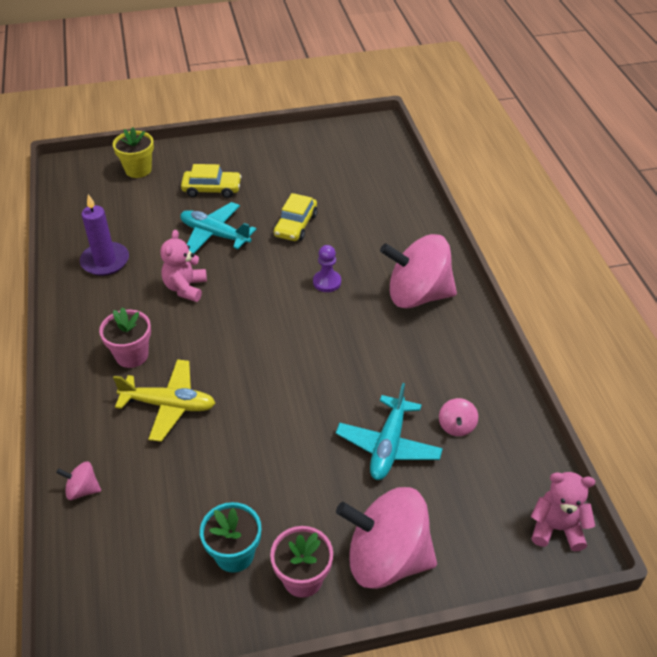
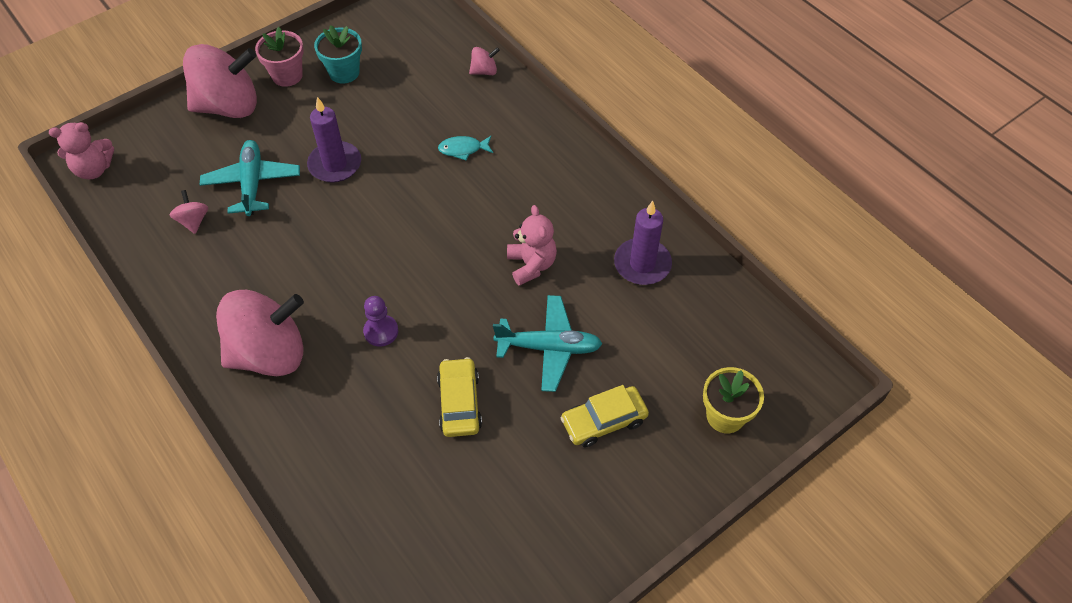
camera: 155 degrees right, 10 degrees up
(132, 355) = (529, 178): pink flower pot -> none
(169, 405) = (463, 149): yellow plane -> turquoise fish
(299, 436) = (335, 164): none -> purple candle

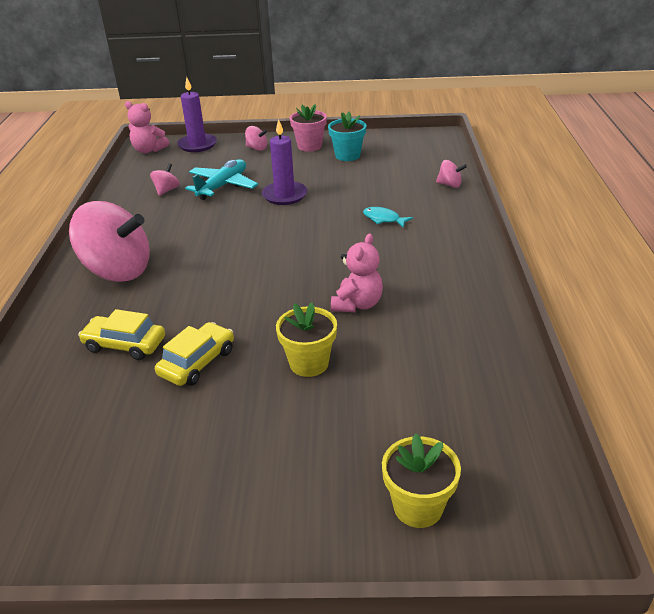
camera: 40 degrees right, 20 degrees down
(229, 106) = (257, 148): pink spinning top -> pink spinning top, size x0.42
(381, 331) = (199, 292): purple pawn -> none
(549, 348) = (309, 363): turquoise plane -> yellow flower pot
(604, 421) = (294, 441): yellow car -> yellow car (125, 344)
(642, 264) = (457, 346): purple candle -> purple candle (197, 145)

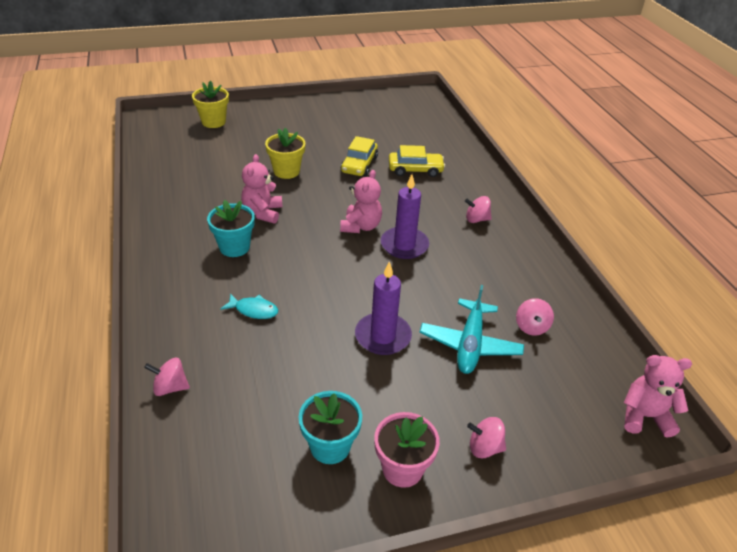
camera: 160 degrees right, 5 degrees up
(118, 271) = (476, 219): pink spinning top -> pink spinning top, size x0.42
(197, 145) = (586, 444): purple candle -> purple candle (404, 245)
(250, 277) = (361, 226): none -> pink teddy bear
(396, 269) = (234, 247): none -> turquoise flower pot

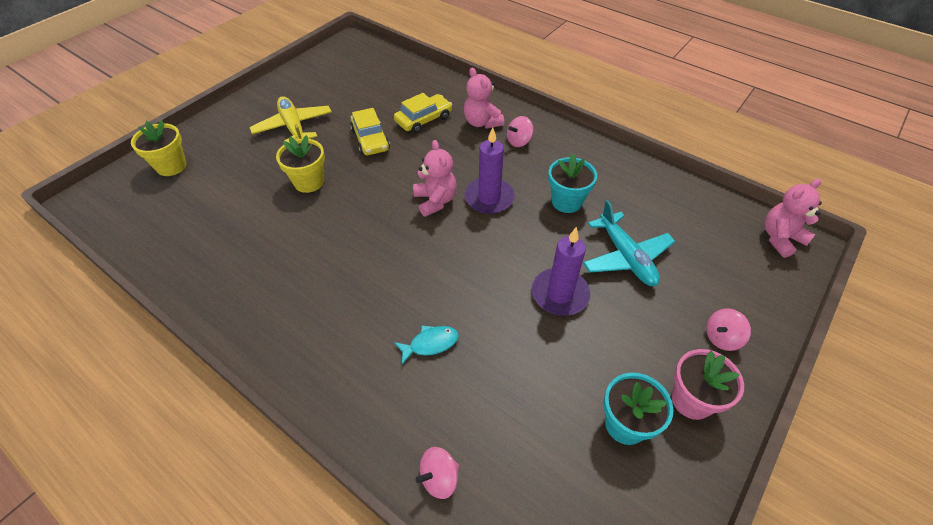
camera: 35 degrees left, 10 degrees up
(234, 247) = (343, 291): turquoise flower pot -> turquoise flower pot (566, 202)
(263, 213) = (332, 238): pink teddy bear -> pink teddy bear (482, 122)
(314, 133) = (293, 127): none -> yellow plane
(531, 327) = (649, 214): pink spinning top -> none

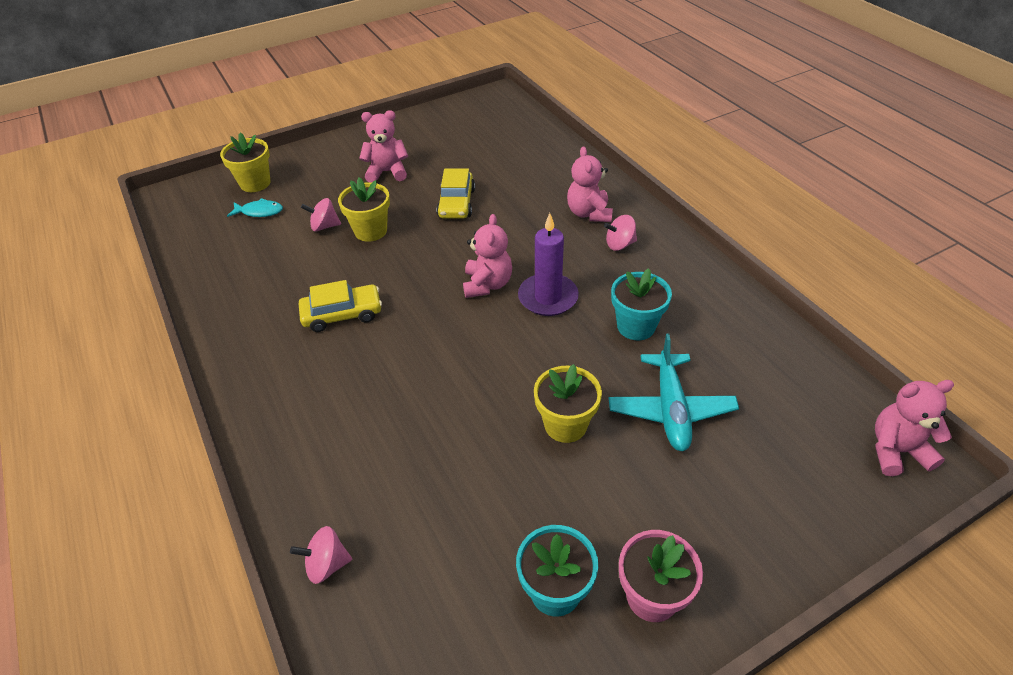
camera: 25 degrees right, 5 degrees down
(293, 127) = (387, 172): yellow plane -> pink teddy bear
(423, 119) = (525, 195): yellow car -> yellow car (342, 314)
(430, 344) = (396, 429): turquoise fish -> turquoise fish (259, 212)
(560, 294) = (565, 425): purple candle -> yellow flower pot
(721, 338) = (736, 541): pink spinning top -> pink spinning top (324, 226)

